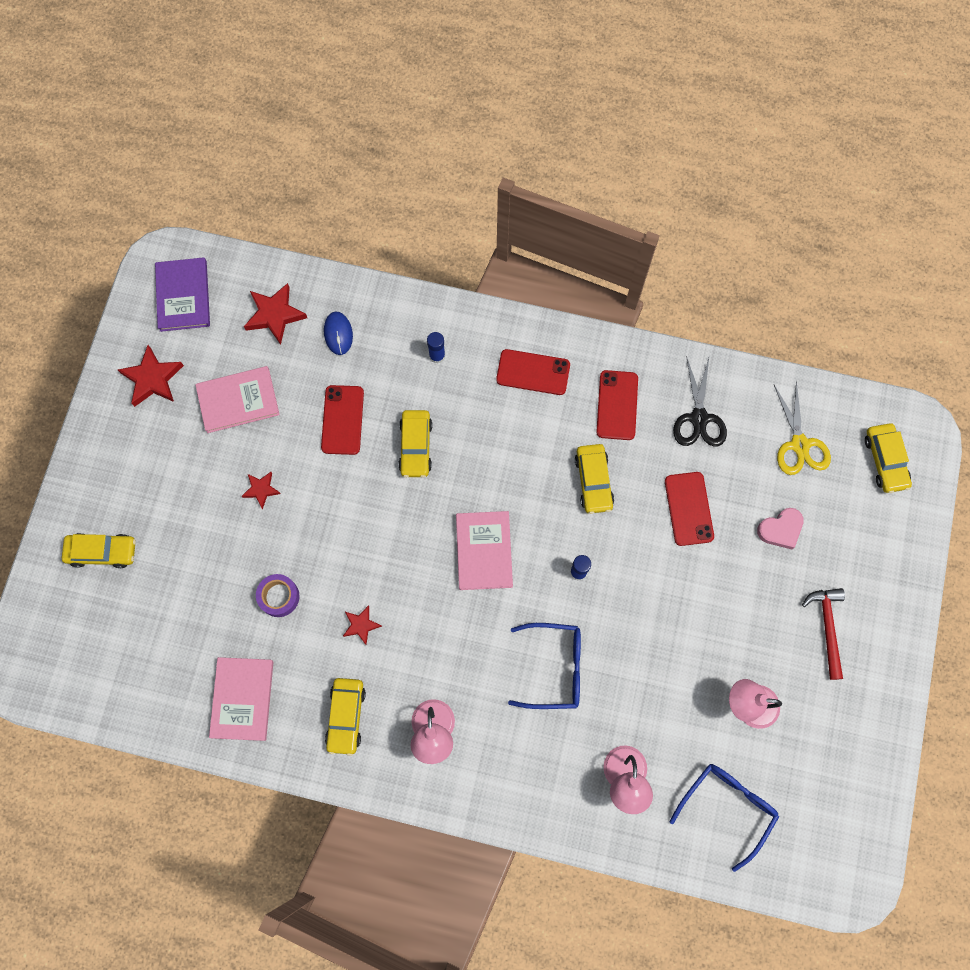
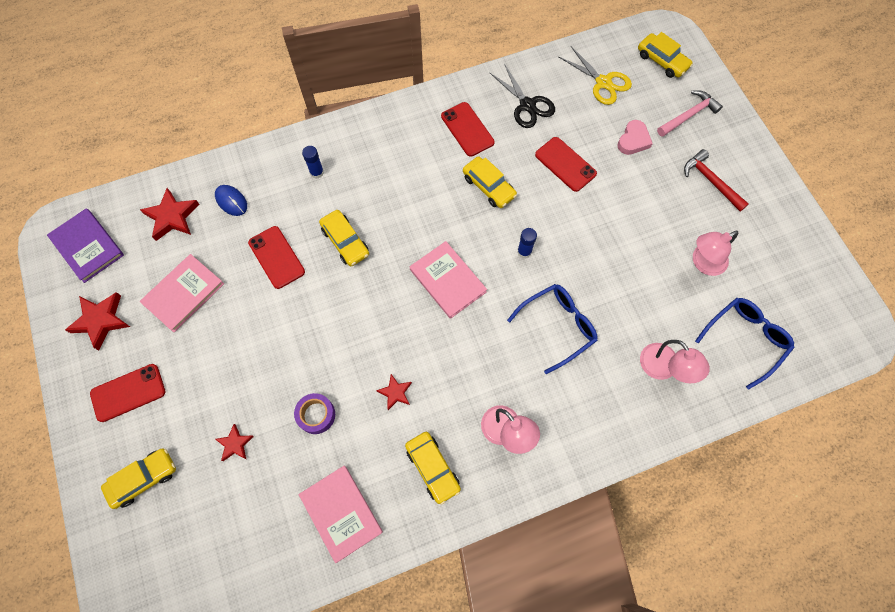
camera: 35 degrees left, 5 degrees down
(261, 489) = (247, 346): red star -> red star (235, 444)
(533, 372) = (394, 143): red phone -> red phone (128, 392)
(727, 807) = (745, 339): blue glasses -> blue glasses turned 45 degrees clockwise
(863, 541) = (689, 115): none -> pink hammer

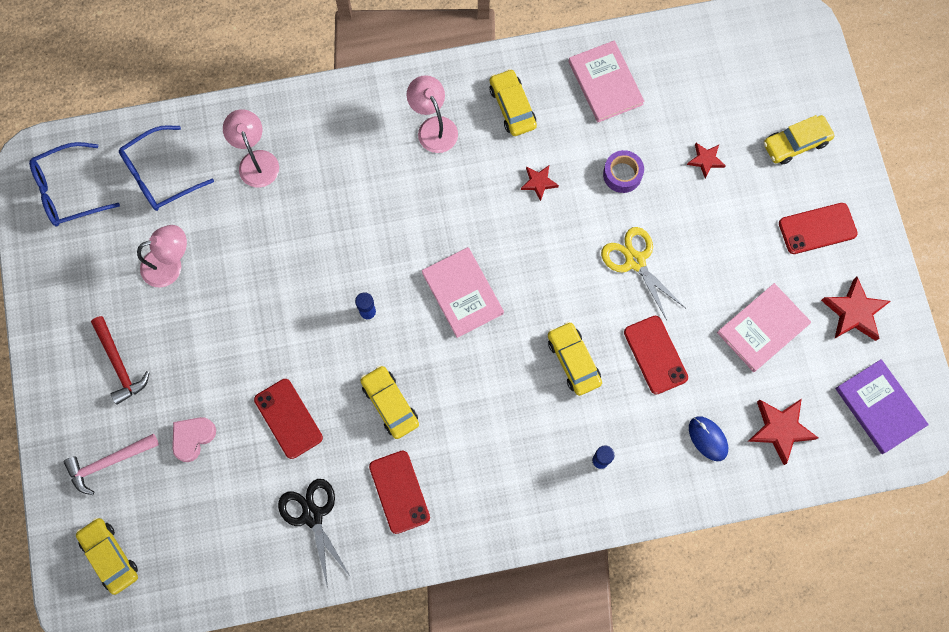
camera: 170 degrees left, 5 degrees up
(557, 326) = (353, 222): blue glasses -> blue glasses (68, 191)
(603, 83) = (202, 534): yellow scissors -> yellow scissors (635, 261)

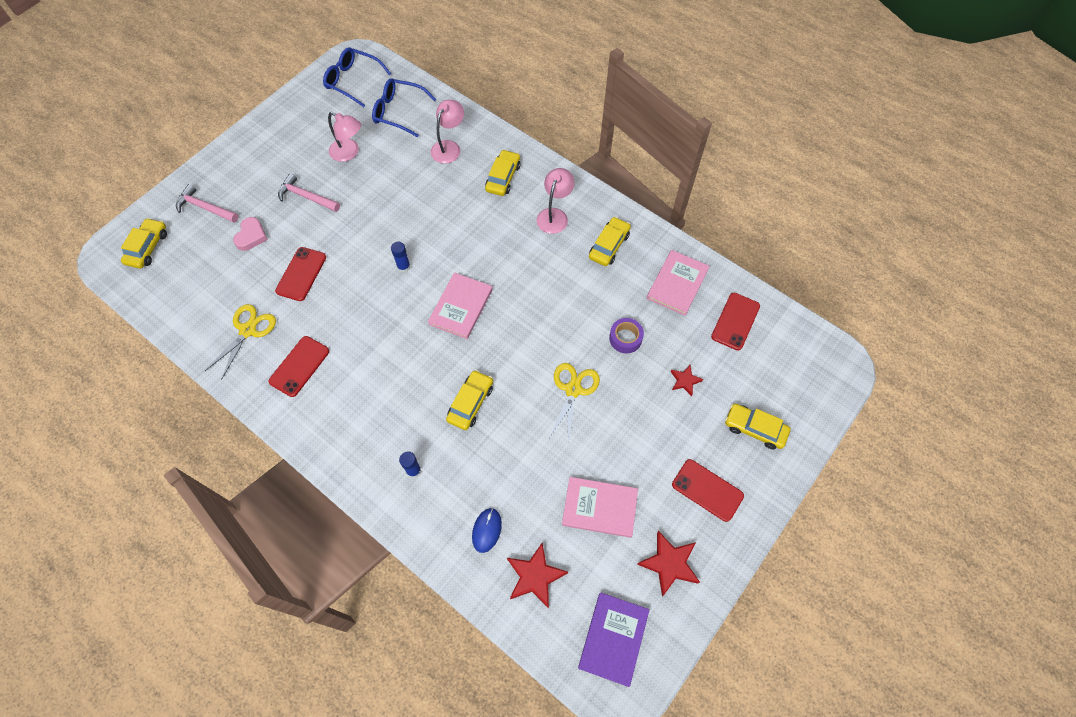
camera: 50 degrees right, 10 degrees down
(119, 364) = (269, 172): red hammer -> none
(190, 348) = (306, 197): none -> pink hammer
(193, 438) = (251, 236): pink heart -> pink heart turned 105 degrees clockwise
(312, 516) = (248, 330): black scissors -> yellow scissors
(390, 404) = (354, 320): yellow car -> yellow car (503, 177)
(538, 183) = (573, 295): red star -> none
(655, 355) = (518, 450): red phone -> red phone (735, 321)

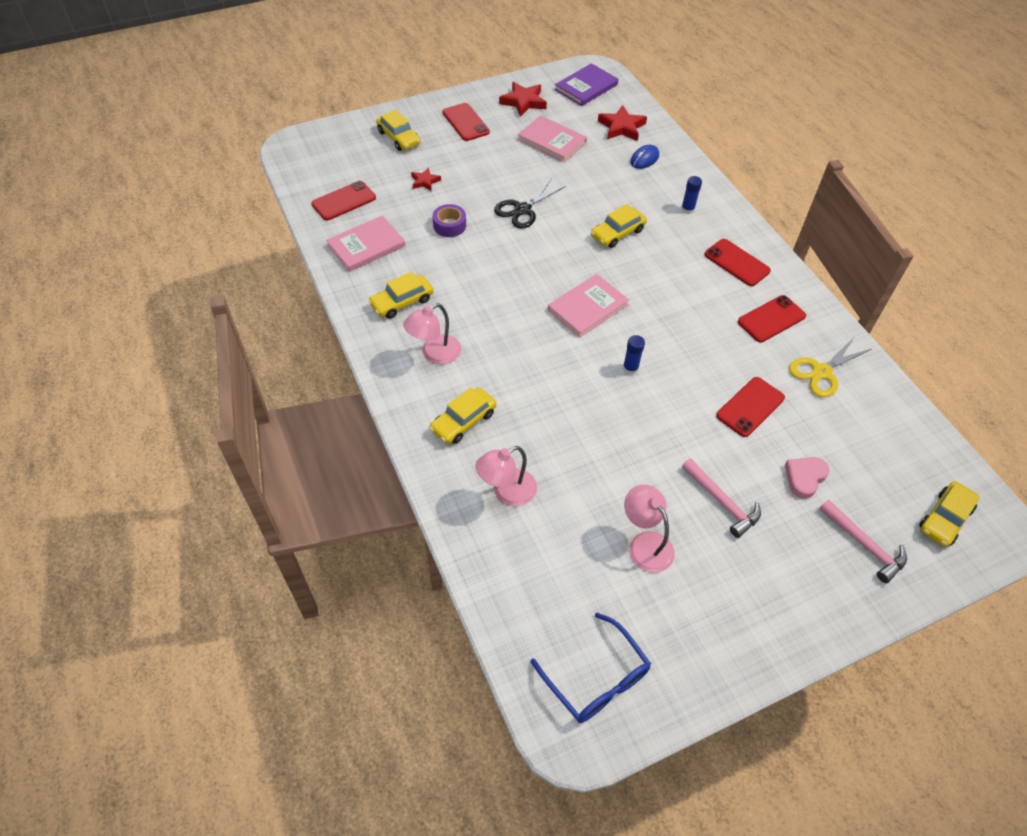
camera: 155 degrees left, 10 degrees down
(345, 419) = (736, 263): none -> red phone
(399, 112) = (549, 582): blue glasses -> none
(573, 390) = (522, 209): yellow scissors -> black scissors

